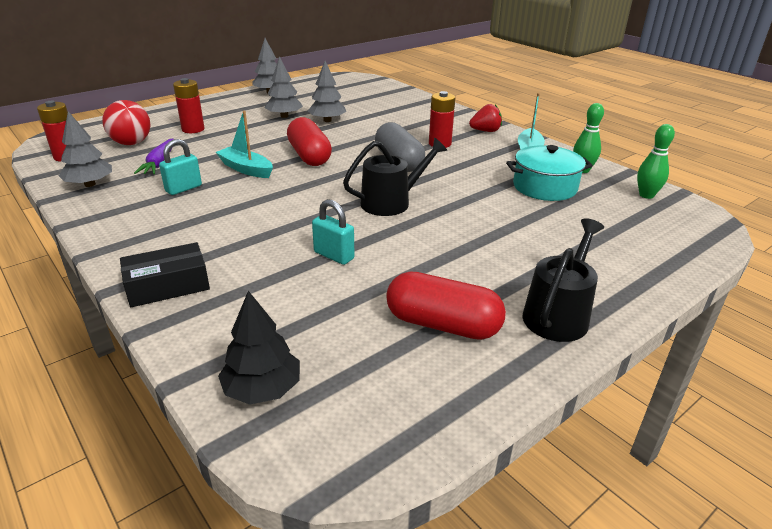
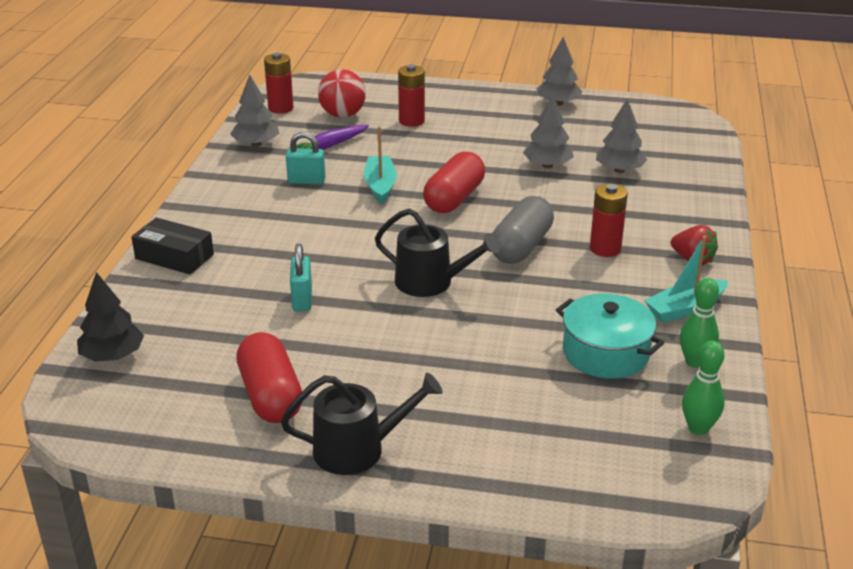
camera: 50 degrees right, 0 degrees up
(284, 116) = (516, 141): grey tree -> grey tree (619, 170)

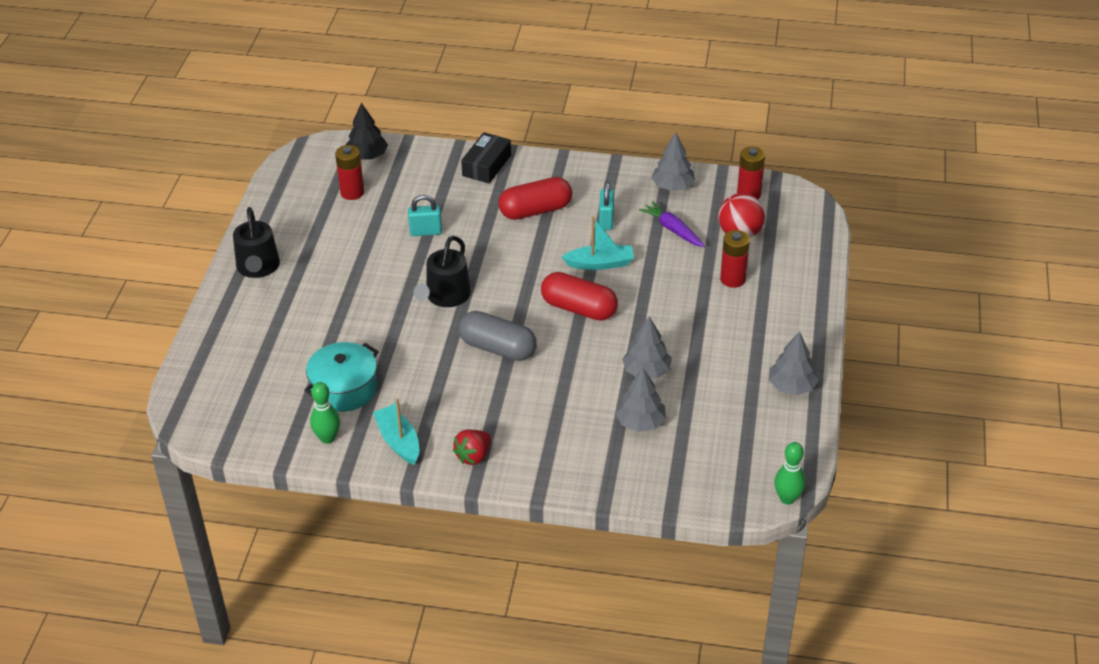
camera: 90 degrees right, 10 degrees up
(270, 396) = (316, 226): red capsule -> red capsule (535, 210)
(605, 249) = (493, 400): red battery -> red battery (352, 192)
(698, 428) = (251, 430): green bowling pin -> green bowling pin (787, 498)

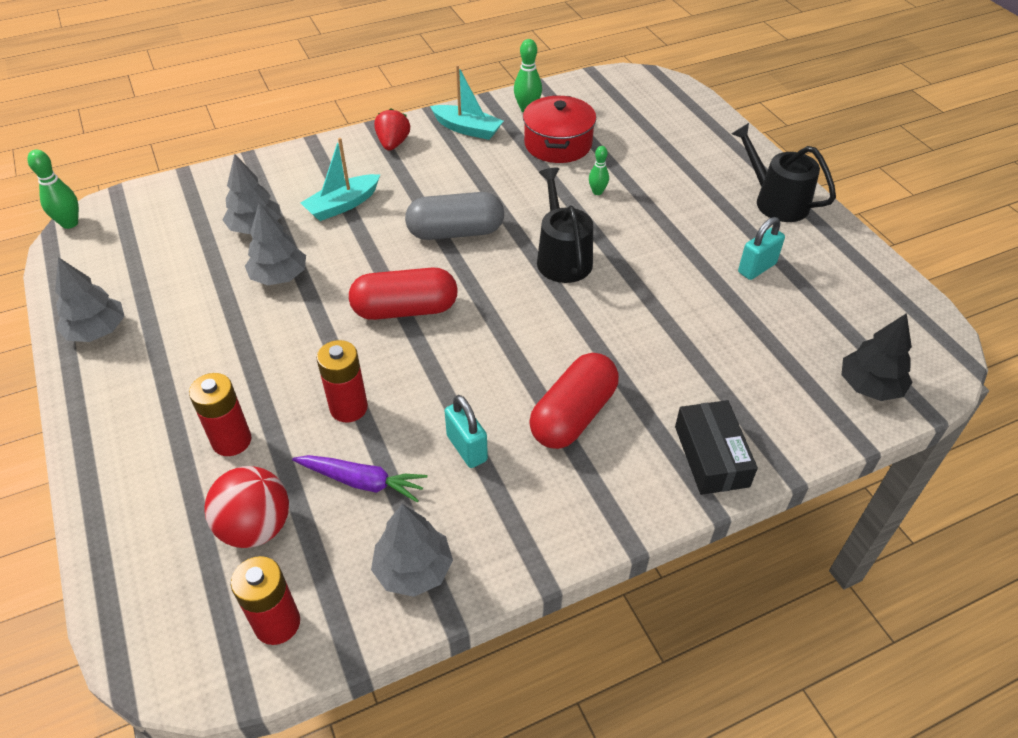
camera: 145 degrees right, 5 degrees up
(344, 389) = (558, 144): turquoise pot -> red pot
(352, 192) = (812, 325): red battery -> red battery (349, 408)
(366, 332) = (597, 192): none -> green bowling pin
(426, 232) = (668, 318): turquoise padlock -> turquoise padlock (757, 268)
(600, 263) = (424, 378): turquoise boat -> turquoise boat (342, 205)

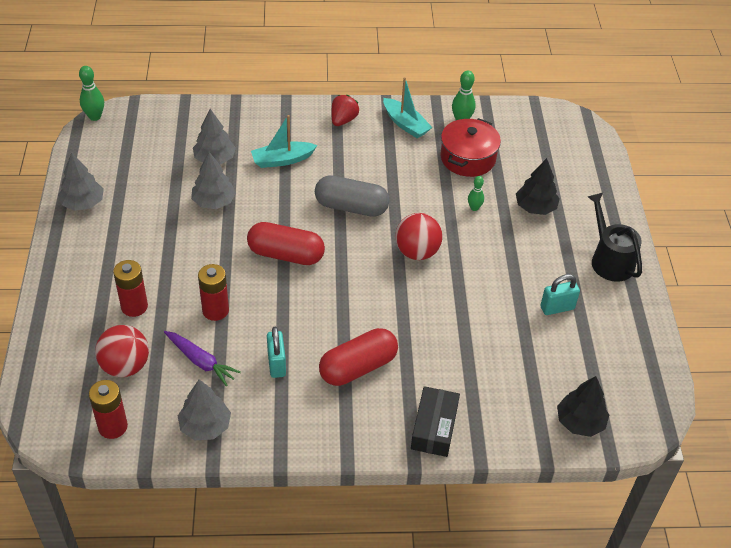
camera: 20 degrees right, 0 degrees up
(562, 258) = (417, 252): black watering can -> red ball
(663, 172) = (535, 207): none -> black tree

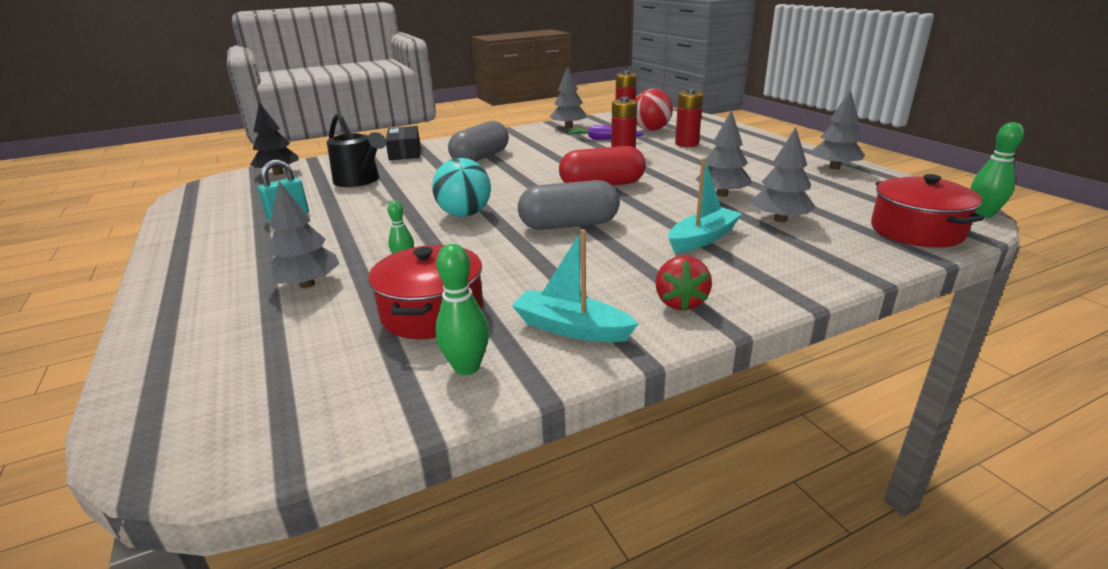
camera: 160 degrees right, 20 degrees down
(156, 119) = (916, 231): none -> red pot
(276, 364) = (546, 148): turquoise padlock -> none
(358, 367) = (480, 158): red capsule -> grey capsule
(417, 252) = (464, 214): red ball -> turquoise ball
(535, 207) = (307, 284): black tree -> grey tree
(610, 260) = (201, 262): black watering can -> black watering can (359, 180)

